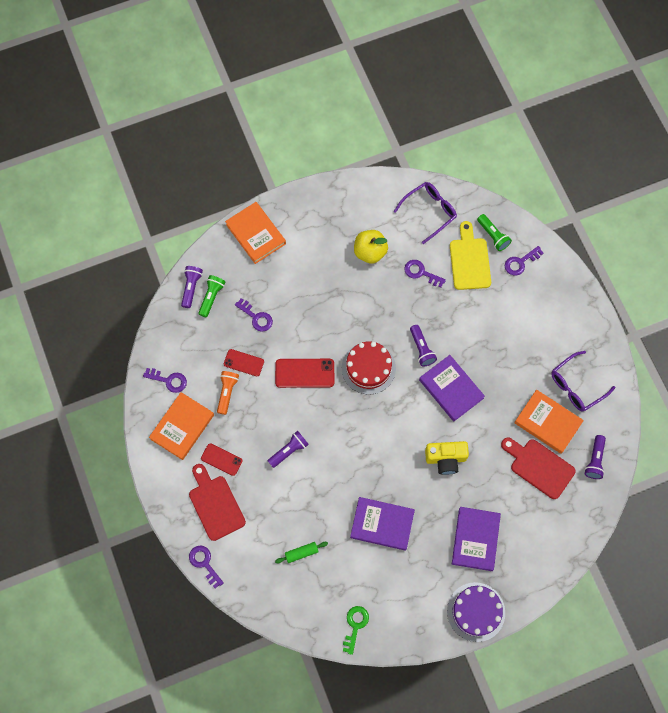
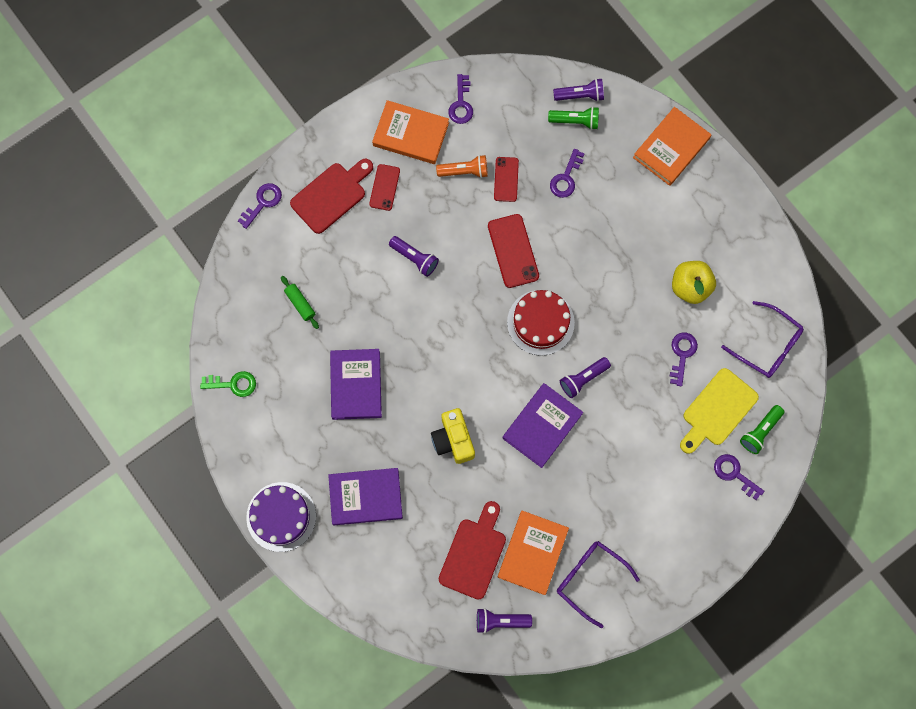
camera: 75 degrees right, 5 degrees up
(469, 260) = (717, 410): yellow cutting board -> yellow cutting board turned 150 degrees clockwise

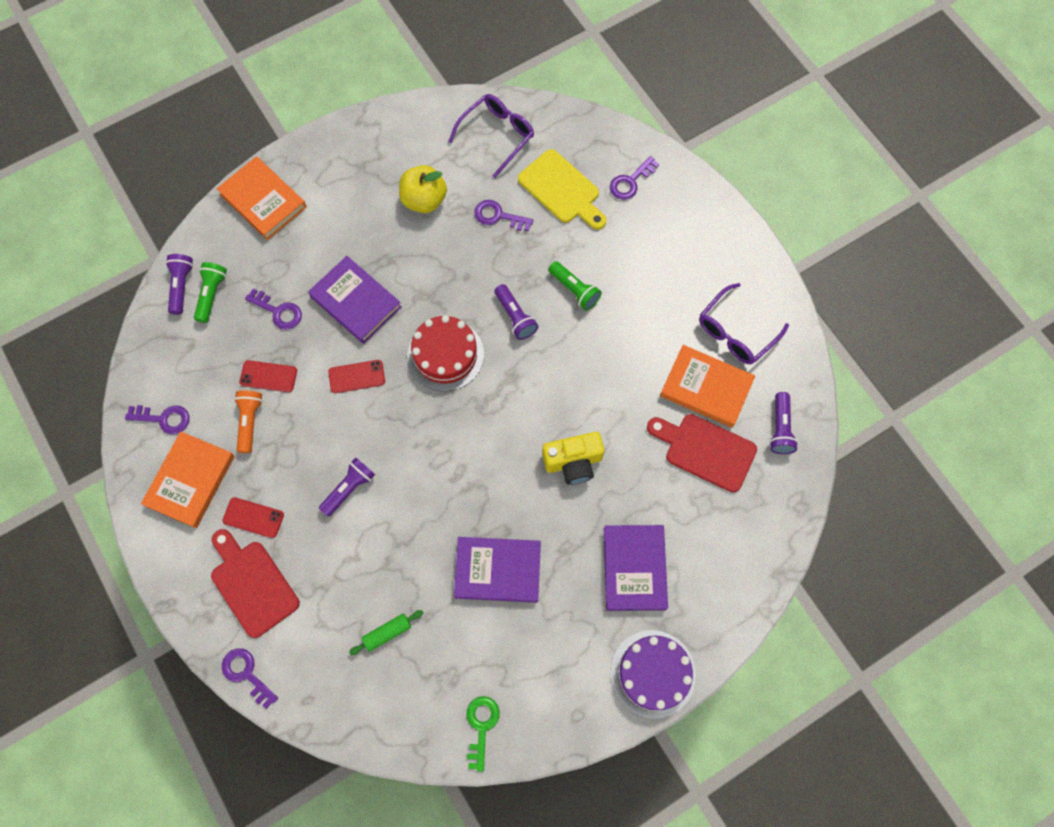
camera: 85 degrees left, 5 degrees down
(513, 251) = (357, 376): red phone -> red phone, size x0.65
(542, 426) = (564, 365): purple book -> purple book (355, 302)
(760, 431) = (587, 153): green flashlight -> green flashlight (574, 290)

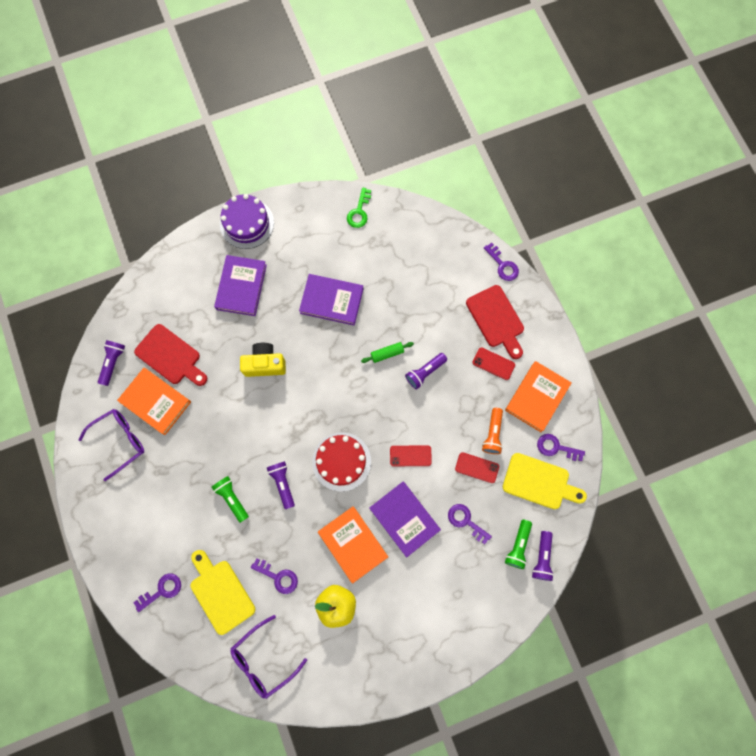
camera: 170 degrees left, 5 degrees up
(186, 372) = (539, 482): none -> yellow cutting board
(263, 201) = (471, 628): orange book -> orange book (353, 544)
(387, 632) = (410, 274): green rolling pin -> green rolling pin (387, 353)

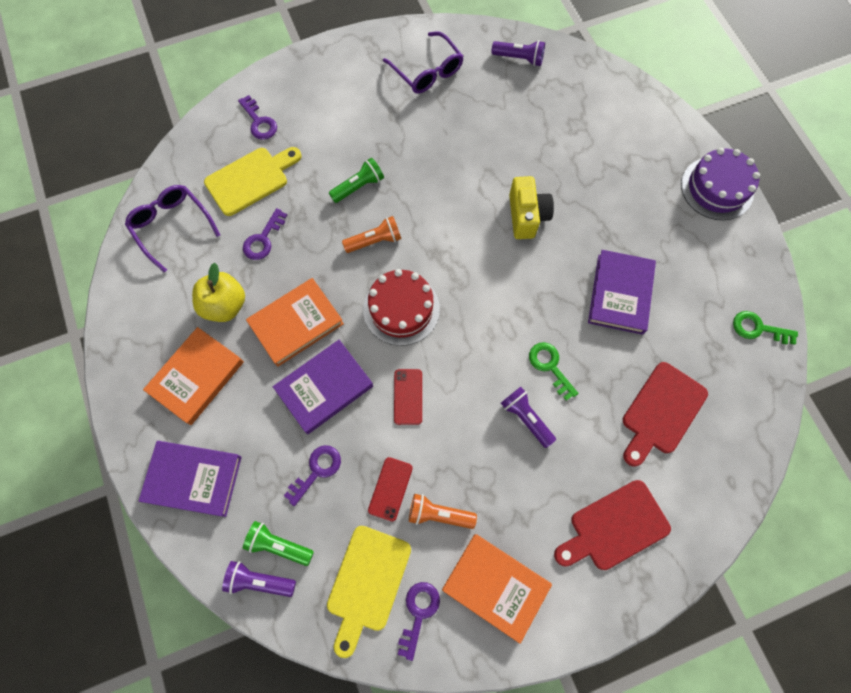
camera: 90 degrees right, 5 degrees down
(156, 401) = (474, 103): orange book -> orange book (197, 377)
(170, 356) = (530, 114): red cutting board -> red cutting board (661, 411)
(241, 287) = (627, 185): purple book -> purple book (193, 478)
(283, 483) = (375, 241): purple flashlight -> orange flashlight
(387, 353) = (550, 366): green rolling pin -> green key
(493, 363) = (544, 519): red phone -> none
(502, 265) = (704, 541): purple key -> none

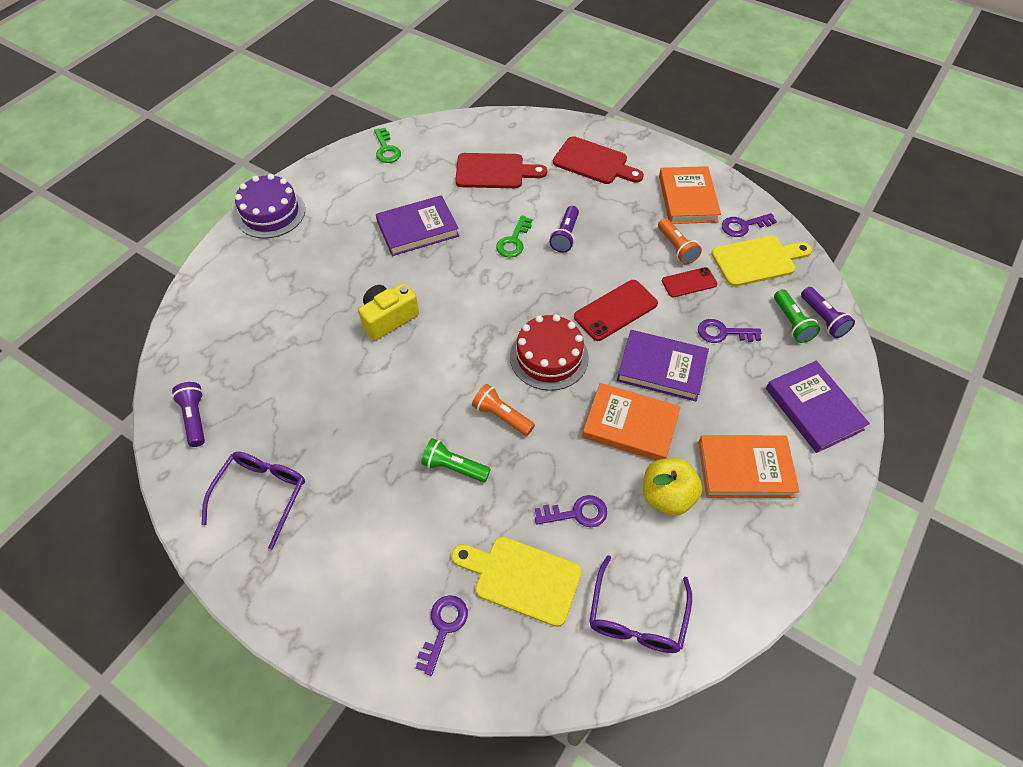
camera: 125 degrees left, 15 degrees down
(408, 396) = (615, 310): red phone -> red phone, size x1.54

